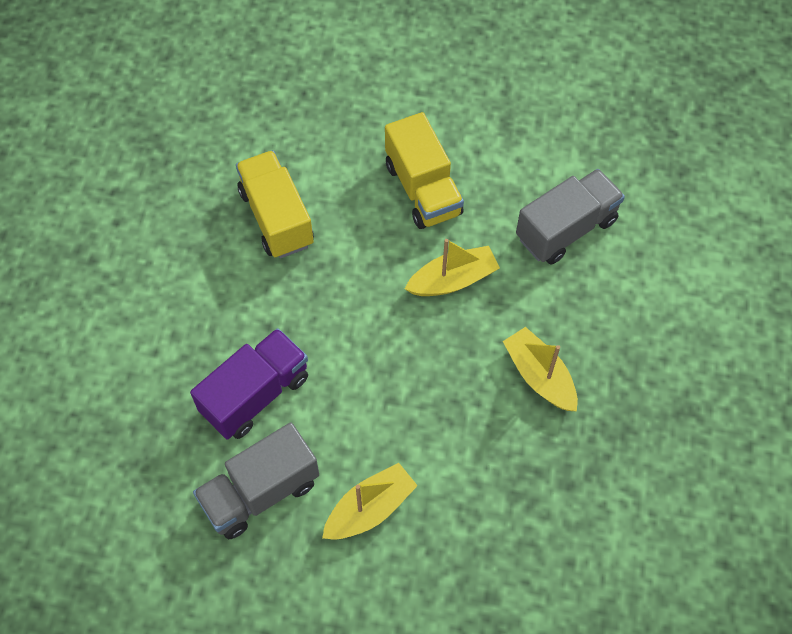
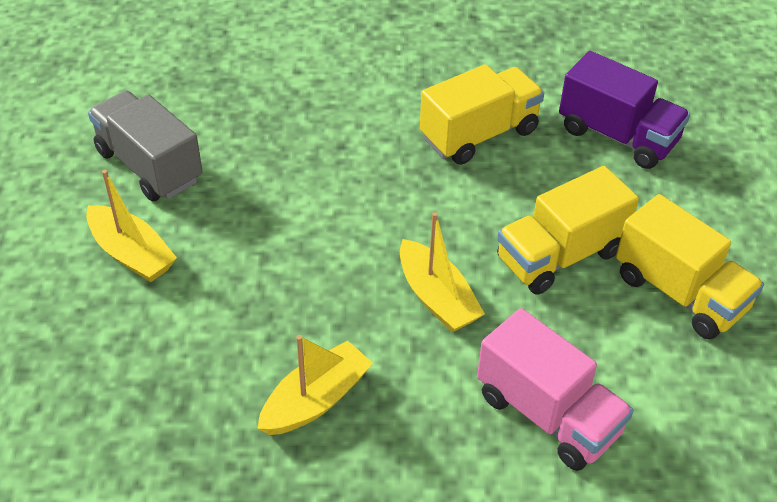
camera: 80 degrees right, 15 degrees down
(255, 394) = (259, 147): purple truck -> purple truck (617, 136)
(470, 123) = (680, 293): none -> yellow truck
(566, 229) = (548, 414): grey truck -> pink truck

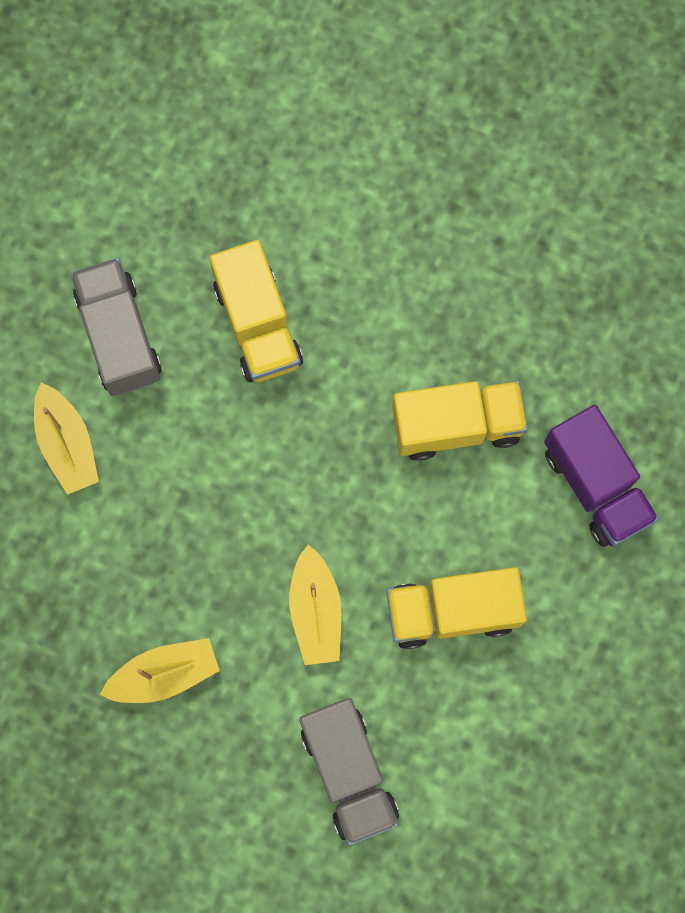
camera: 25 degrees right, 30 degrees up
(548, 414) = (349, 772): pink truck -> grey truck
(680, 293) = (537, 700): yellow truck -> yellow truck (258, 324)

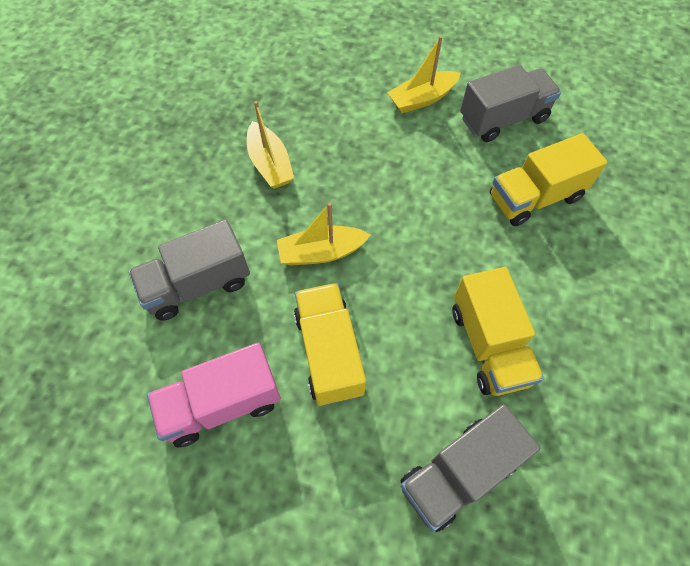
camera: 85 degrees right, 15 degrees down
(505, 738) = (222, 404): none -> pink truck
(595, 485) = (458, 473): purple truck -> grey truck

